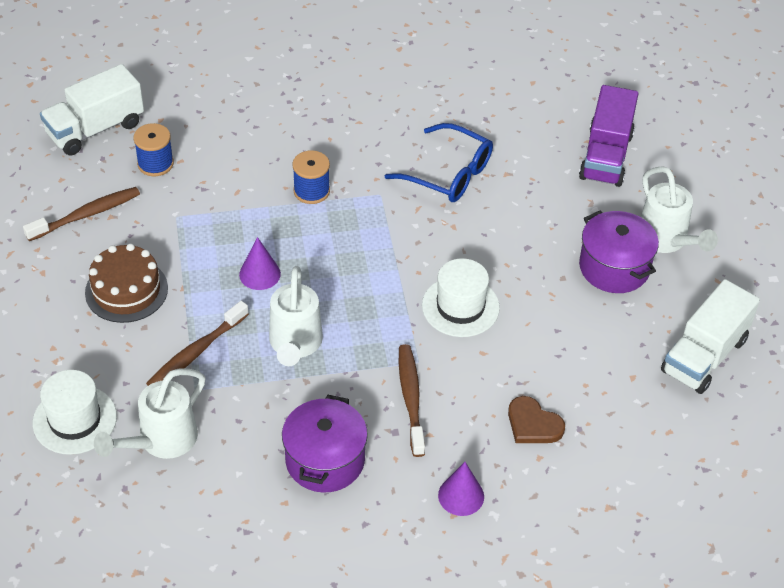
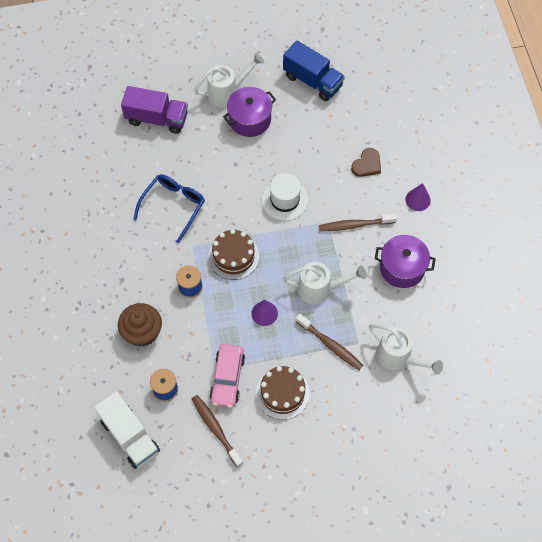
camera: 90 degrees left, 15 degrees up
(75, 420) = (388, 410): white hat -> none
(161, 229) = (227, 378): none -> pink car
(245, 140) = (142, 332): none -> brown cupcake
(359, 240) = (233, 256): none -> brown cake
(704, 355) = (312, 81): white truck -> blue truck

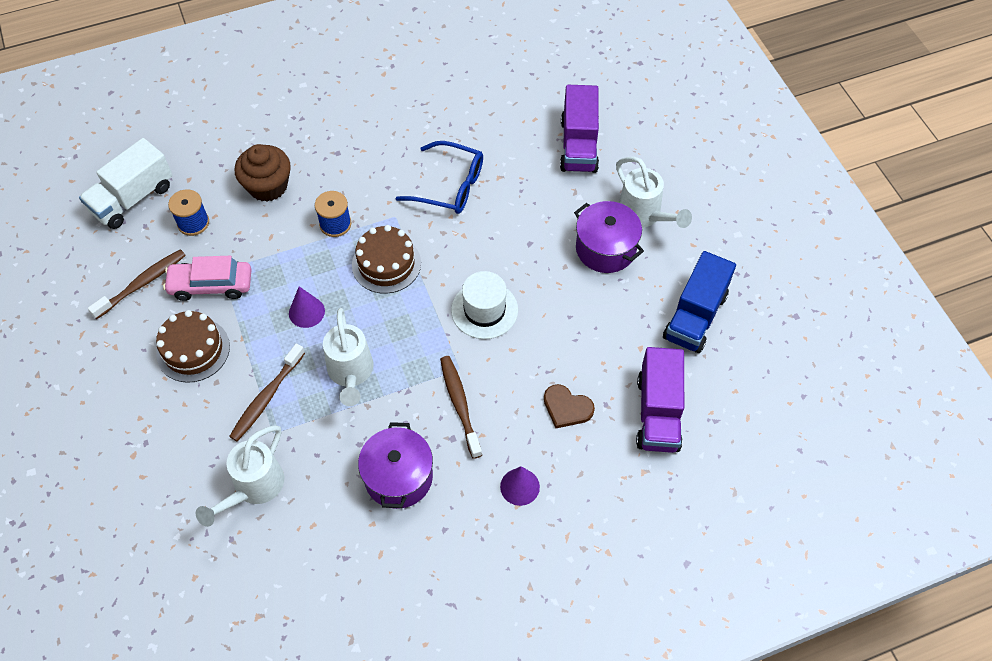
camera: 80 degrees right, 5 degrees down
(378, 116) = (658, 413): none -> purple truck

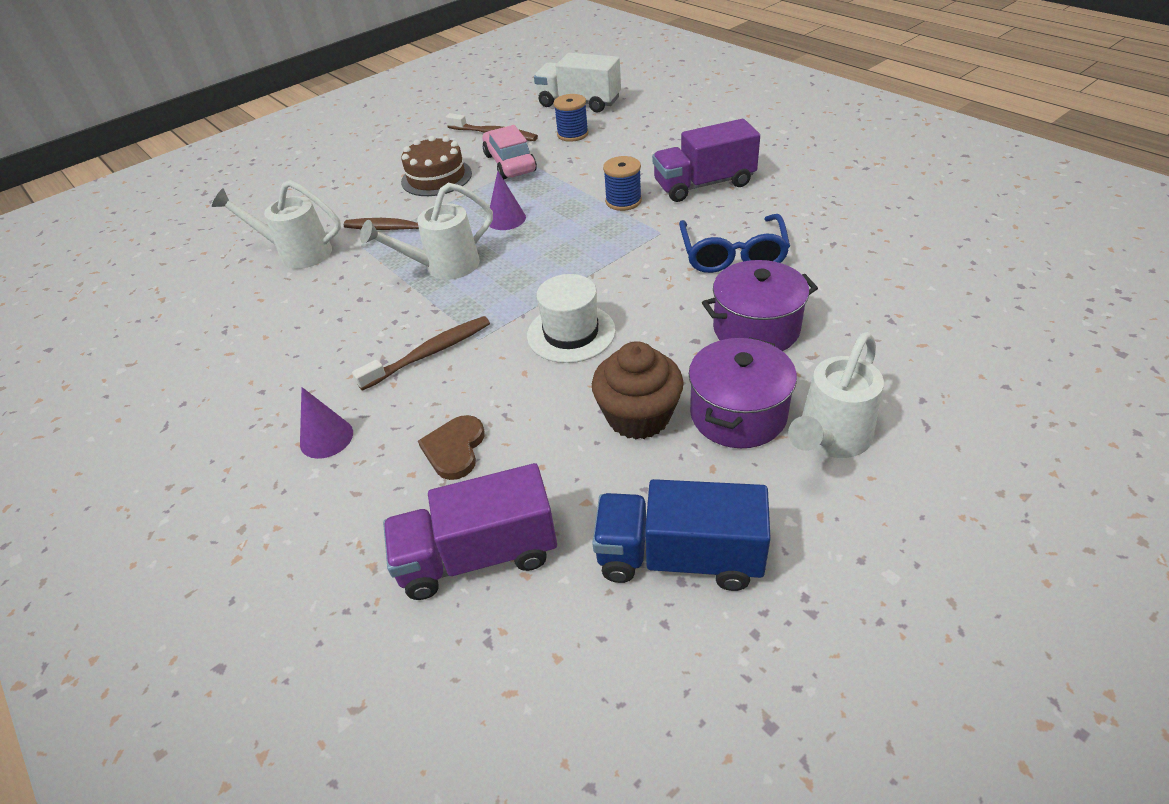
camera: 75 degrees right, 15 degrees down
(268, 186) = (641, 153): brown cupcake -> brown cupcake (638, 416)
(386, 264) = (593, 246): brown cake -> none
(398, 477) = (324, 337): purple pot -> purple pot (756, 329)
(578, 145) = (896, 336): purple truck -> purple truck (704, 184)

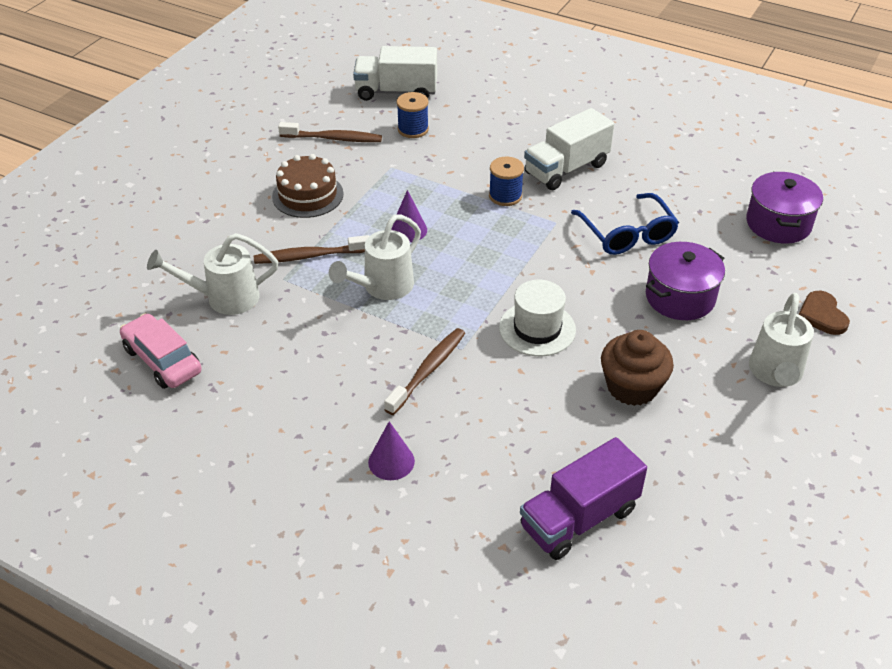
camera: 25 degrees left, 0 degrees up
(454, 449) = (506, 445): brown heart -> brown heart (822, 315)
(510, 163) = (372, 169): pink car -> pink car (162, 360)
(679, 557) = (719, 481): blue truck -> none
(704, 184) = (566, 169): purple truck -> white truck
(738, 414) = (703, 369): purple pot -> purple pot (778, 223)

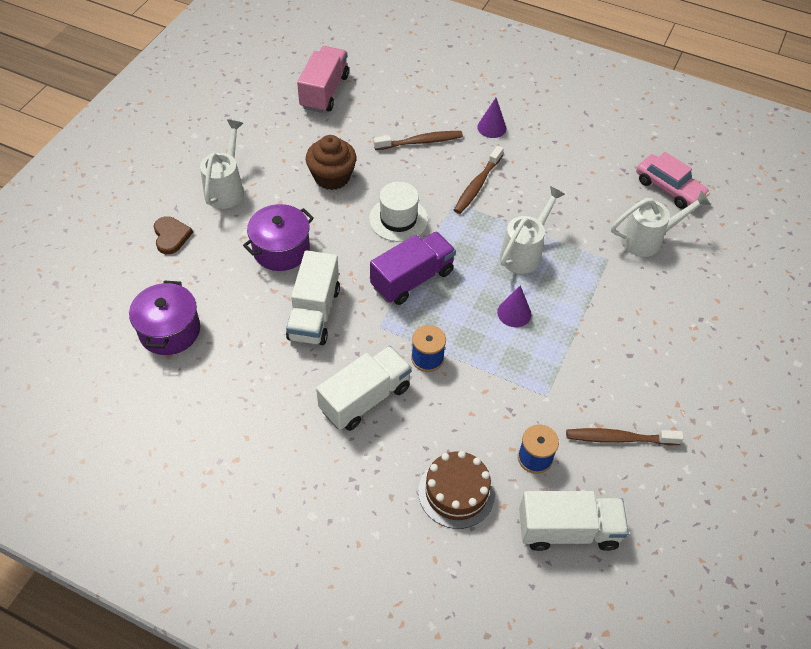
camera: 175 degrees right, 10 degrees up
(307, 195) = (619, 353): brown cake -> brown cake (456, 492)
(309, 256) = (594, 282): brown toothbrush -> brown toothbrush (420, 142)
(579, 518) = (375, 100): purple truck -> purple truck (412, 279)
(627, 234) = (314, 313): blue glasses -> white truck
(669, 538) = (324, 92): none -> pink truck

